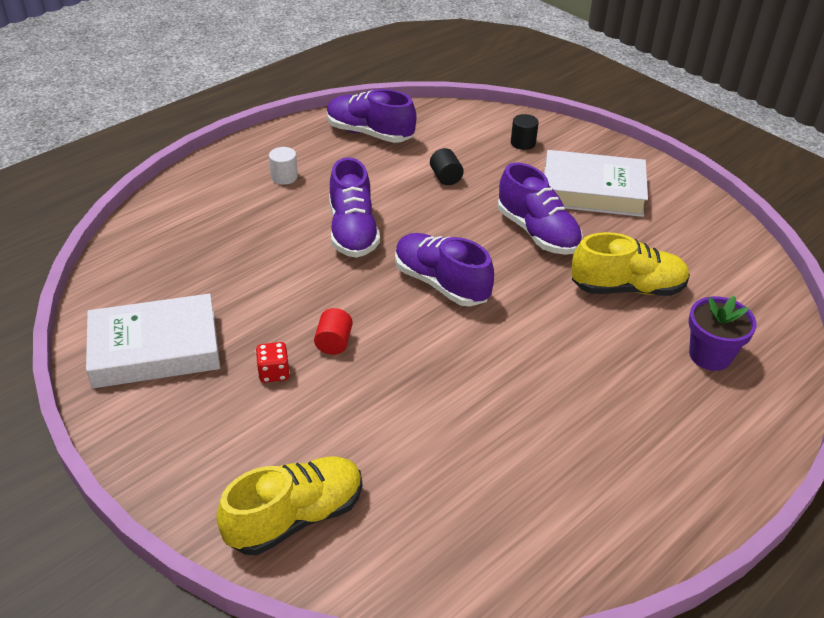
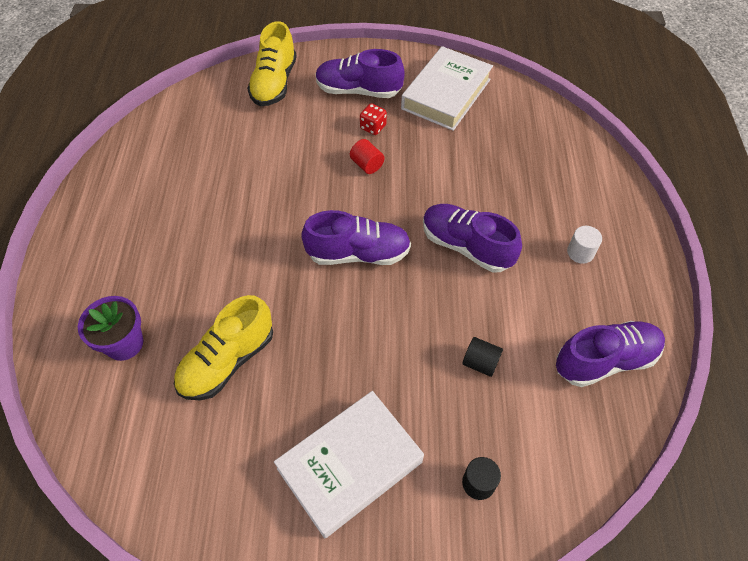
camera: 135 degrees right, 15 degrees up
(537, 233) = (345, 362): purple shoe -> purple shoe (358, 90)

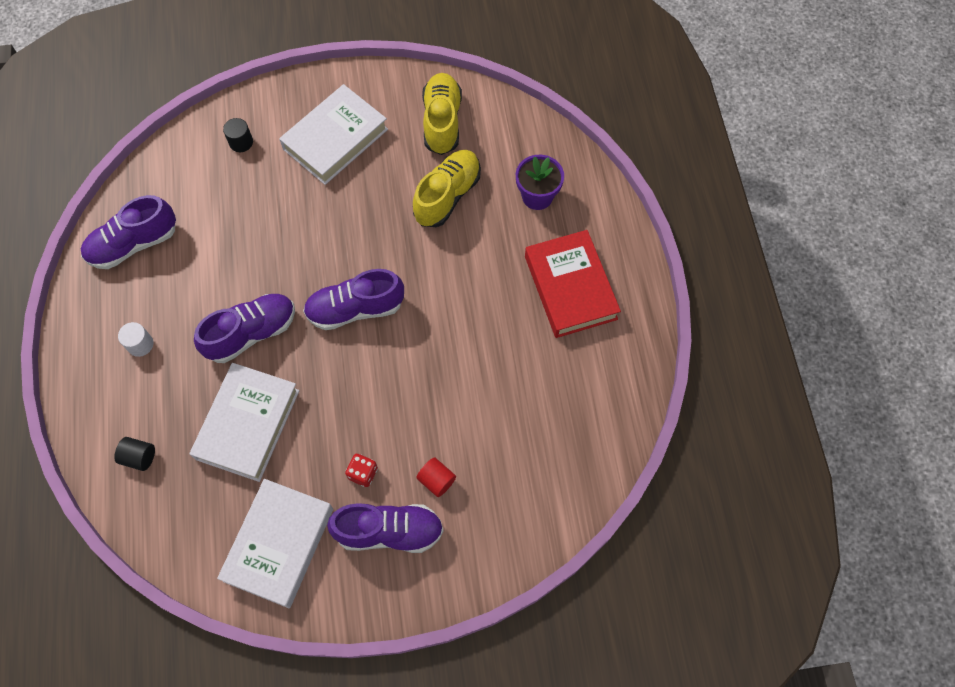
camera: 170 degrees right, 10 degrees up
(135, 241) = (570, 287): none -> red book
(274, 83) = (496, 526): yellow shoe -> yellow shoe (442, 122)
(367, 165) = (362, 417): red cylinder -> red cylinder (436, 480)
(466, 246) = (251, 333): purple shoe -> purple shoe turned 60 degrees counterclockwise
(470, 173) = (248, 424): none -> white book
(480, 363) = (239, 226): black cylinder -> black cylinder (139, 457)

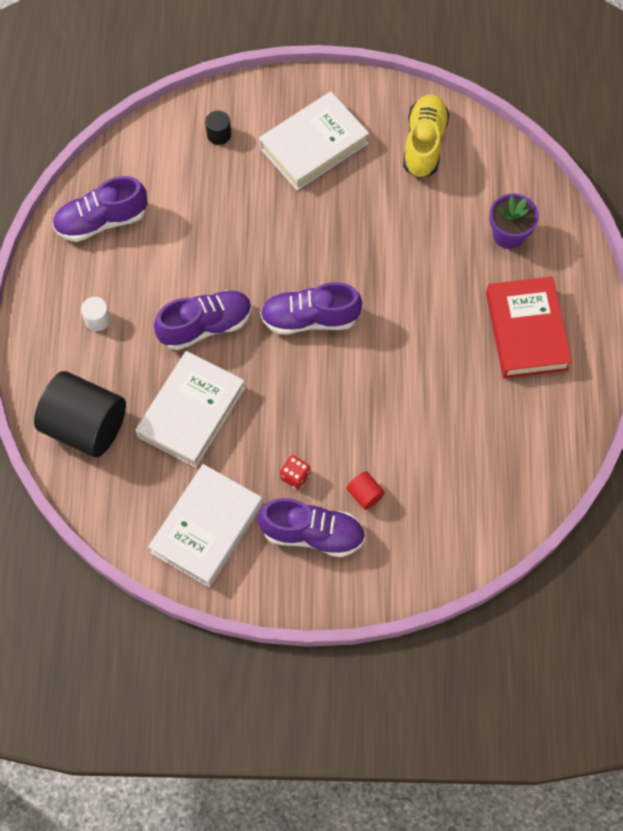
camera: 10 degrees right, 0 degrees up
(139, 457) = (85, 426): black cylinder -> black cylinder, size x2.44
(447, 196) = (418, 220): yellow shoe -> none

